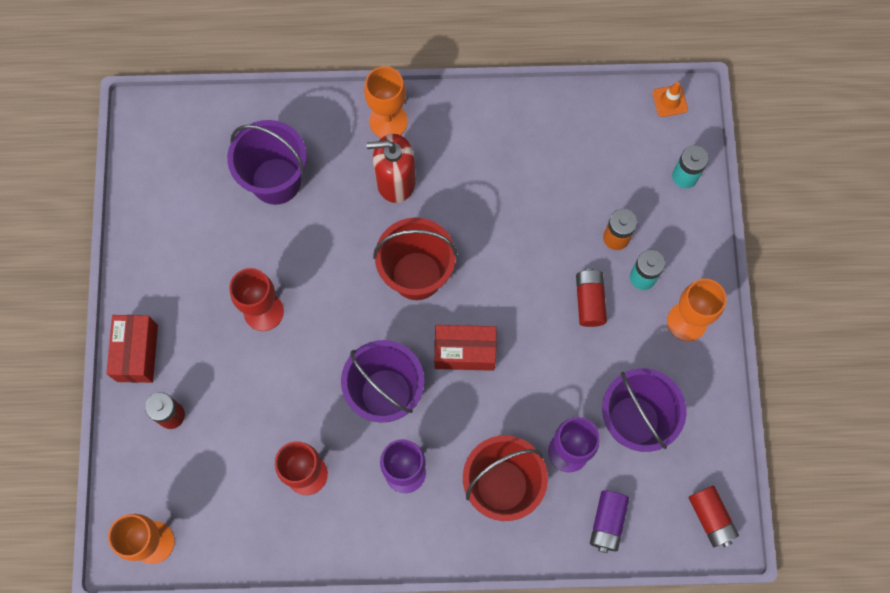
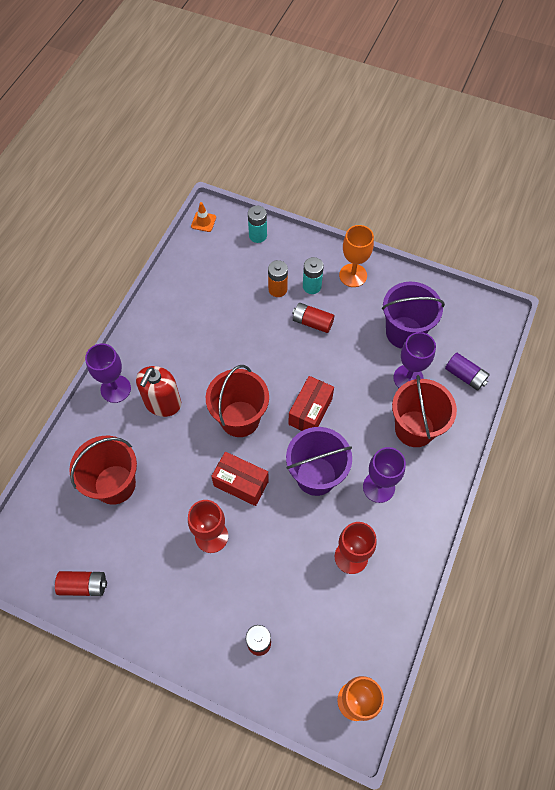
camera: 65 degrees left, 10 degrees down
(137, 353) = (195, 650): red box -> red box (241, 483)
(276, 181) = (115, 484): purple bucket -> red bucket
(388, 121) = (115, 389): orange goblet -> purple goblet
(710, 518) = (484, 317): red battery -> red battery (84, 585)

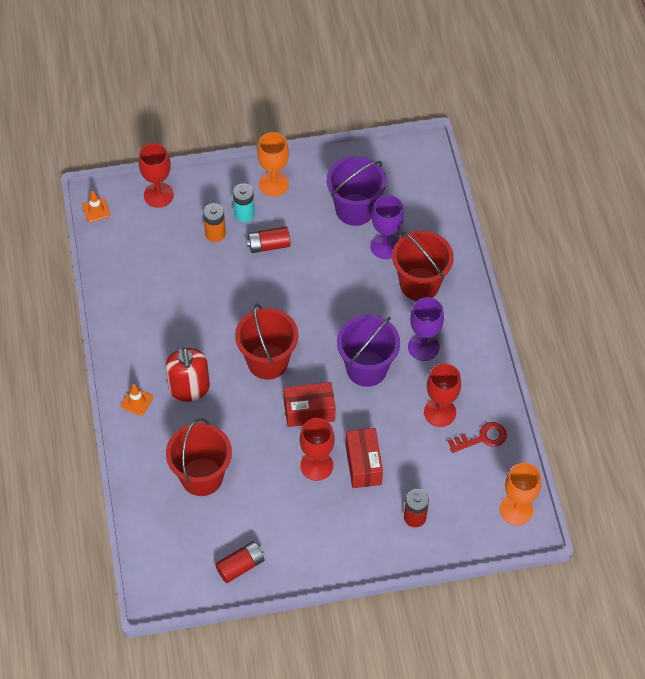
camera: 35 degrees left, 5 degrees down
(115, 389) = (137, 401): purple goblet -> orange traffic cone
(258, 235) = (158, 195): turquoise battery -> red goblet
(310, 411) = (323, 321): red box -> red box (363, 465)
(372, 607) = (482, 438): none -> red key
(465, 376) = (431, 218): purple battery -> none

